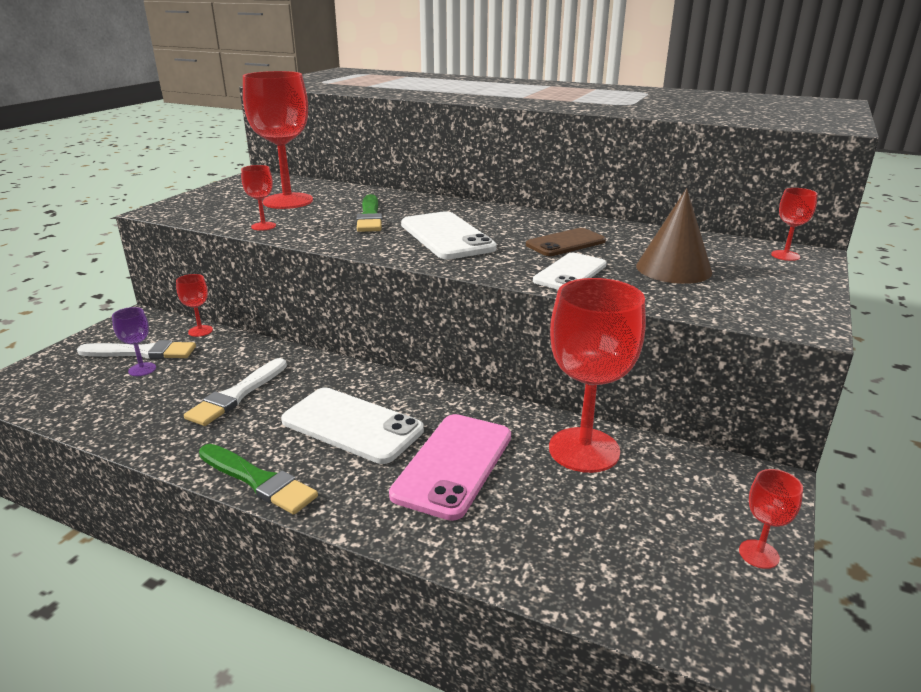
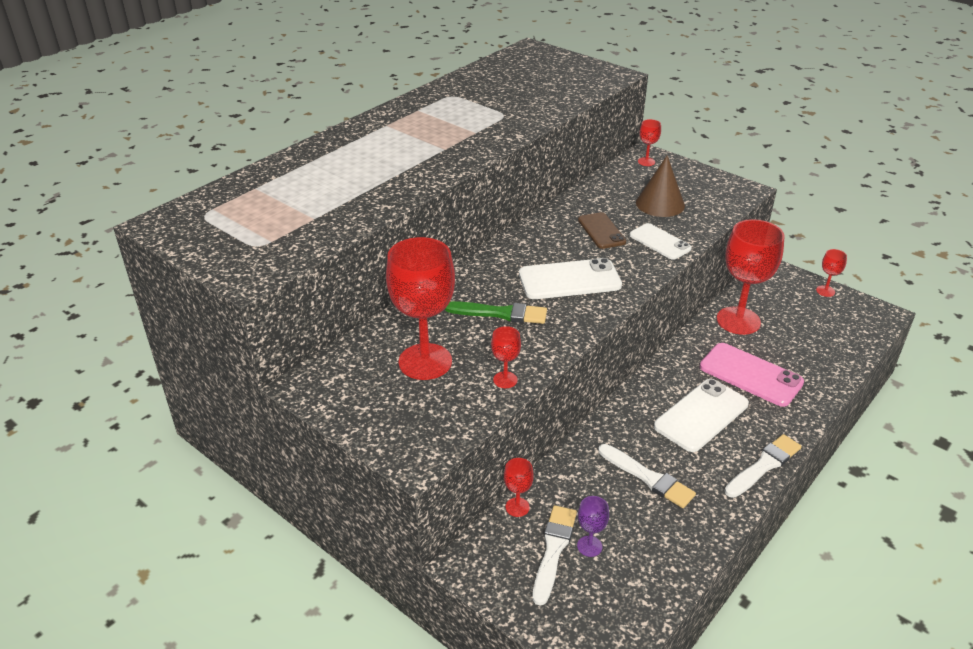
camera: 75 degrees left, 10 degrees up
(258, 480) = (764, 465): green brush -> white brush

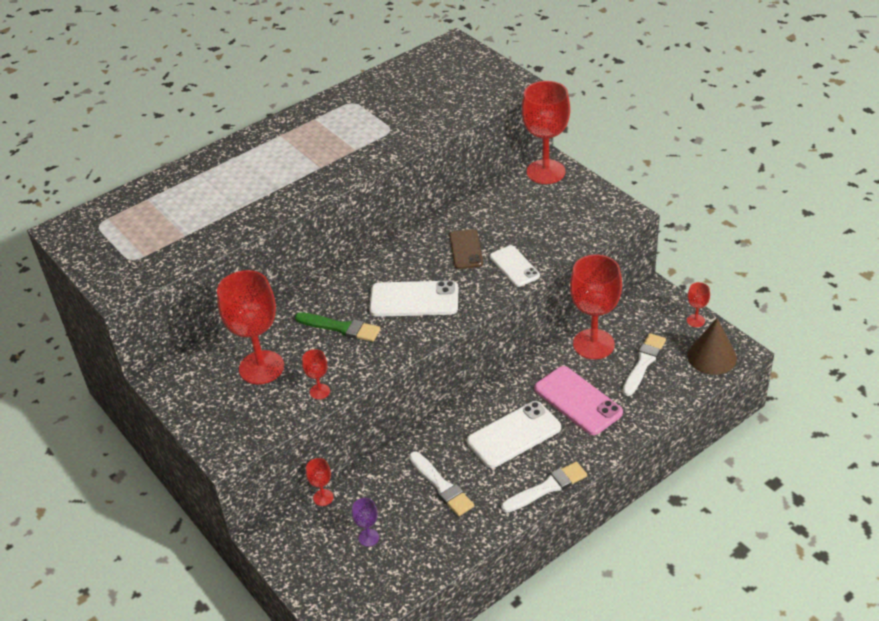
camera: 15 degrees right, 5 degrees up
(553, 550) = (338, 537): white brush -> white brush (643, 363)
(646, 162) = (545, 172): red goblet -> red goblet, size x2.26
(660, 204) = (535, 223): brown cone -> brown cone (712, 356)

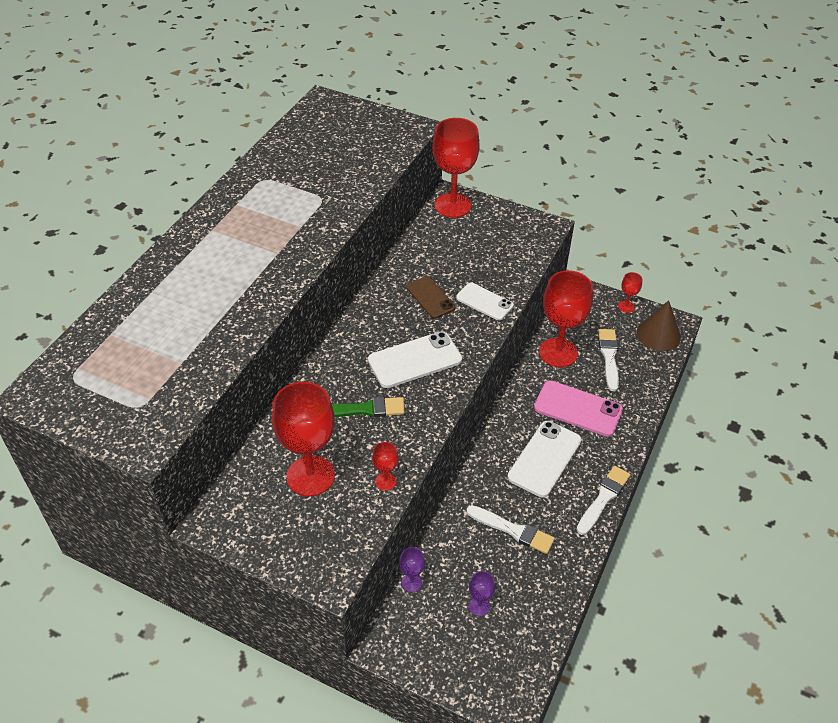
camera: 30 degrees left, 5 degrees up
(323, 497) = (411, 582): red goblet -> purple goblet

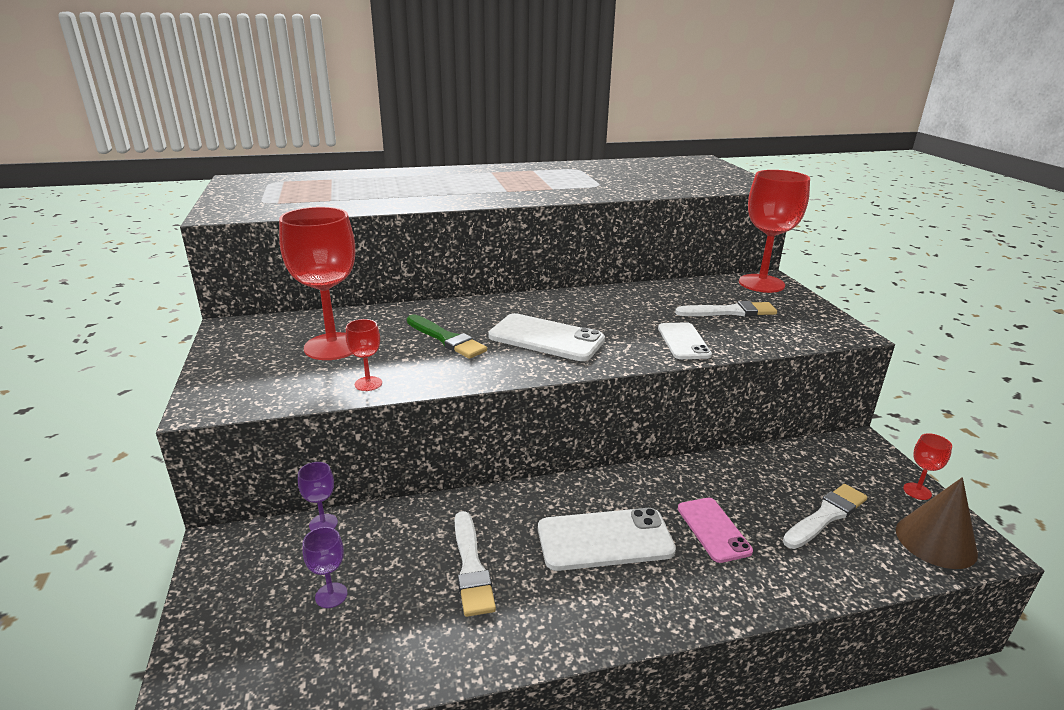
camera: 50 degrees right, 20 degrees down
(430, 297) = (635, 316): brown phone -> none
(558, 352) = (761, 473): red goblet -> none
(578, 409) = (713, 529): pink phone -> pink phone, size x0.65
(603, 498) = (615, 628): white brush -> white brush (730, 312)

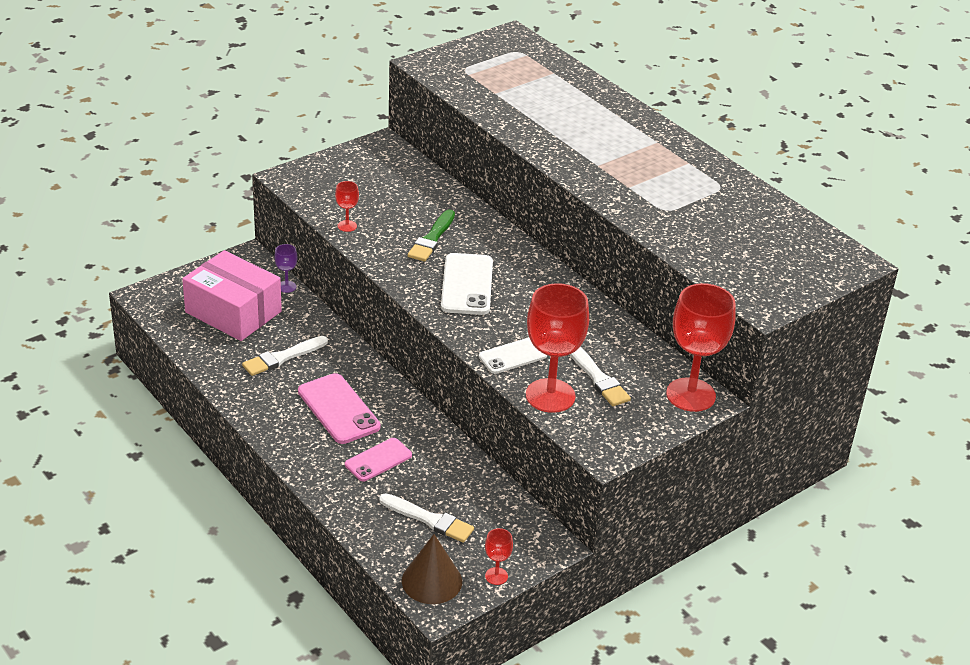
camera: 65 degrees right, 10 degrees up
(331, 595) = (233, 312): purple goblet -> pink box
(332, 346) = (385, 194): red goblet -> red goblet (550, 396)
(605, 539) = (338, 409): white phone -> pink phone

